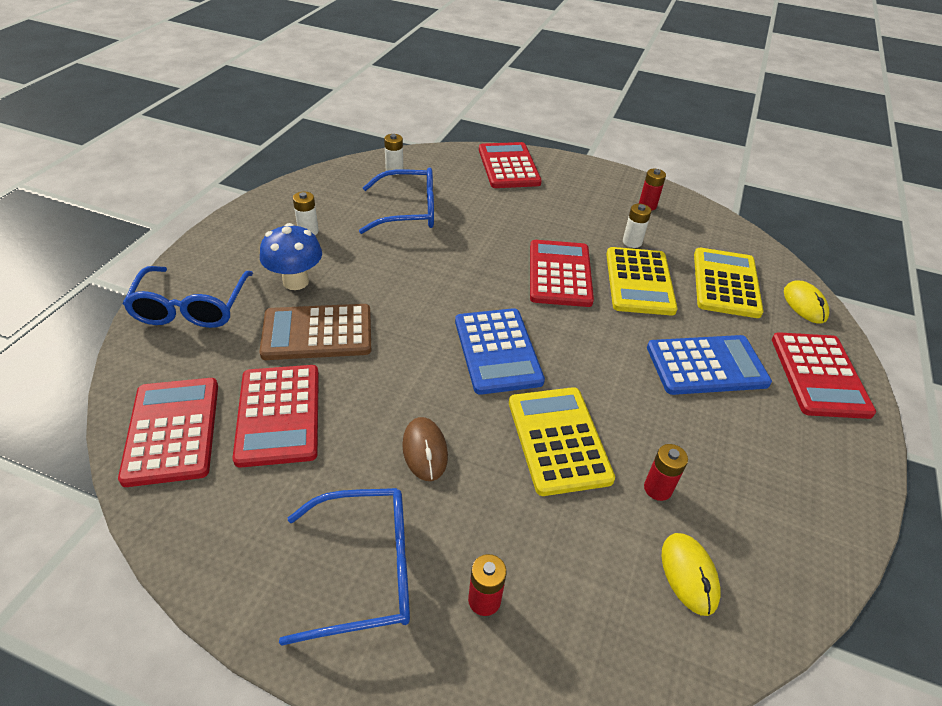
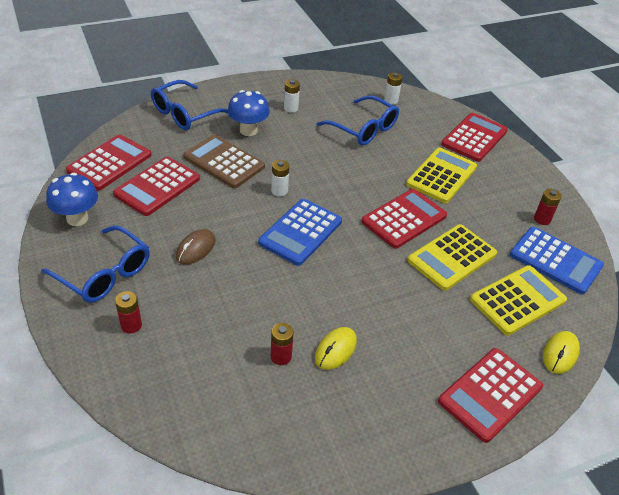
camera: 45 degrees right, 0 degrees up
(229, 533) = (77, 218): none -> blue mushroom
(558, 440) = (265, 295): yellow calculator -> yellow calculator (441, 176)
(632, 242) = (488, 233): white battery -> white battery (279, 191)
(689, 574) = (234, 401): yellow mouse -> yellow mouse (335, 350)
(706, 365) = (416, 329): blue calculator -> blue calculator (555, 260)

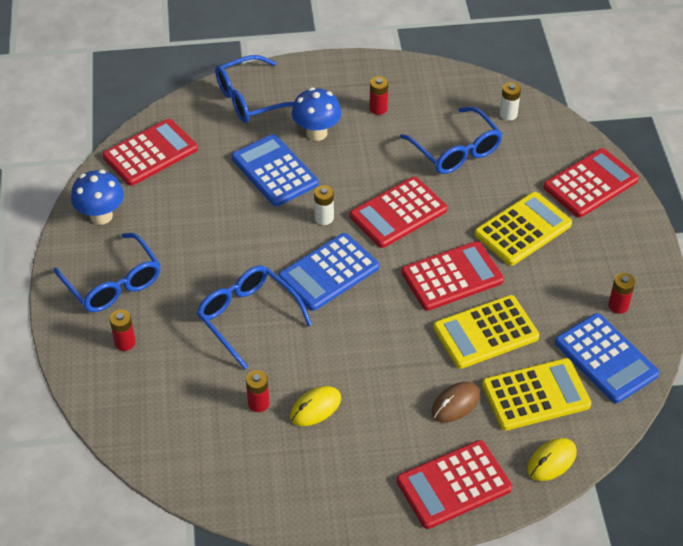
camera: 20 degrees right, 5 degrees up
(157, 186) = (193, 191): red calculator -> red calculator (398, 213)
(195, 249) = (211, 272): brown mouse -> brown mouse (455, 404)
(224, 162) = (274, 171): brown calculator -> blue calculator
(243, 281) = (248, 317): none -> blue glasses
(291, 108) = (378, 108): white battery -> red battery

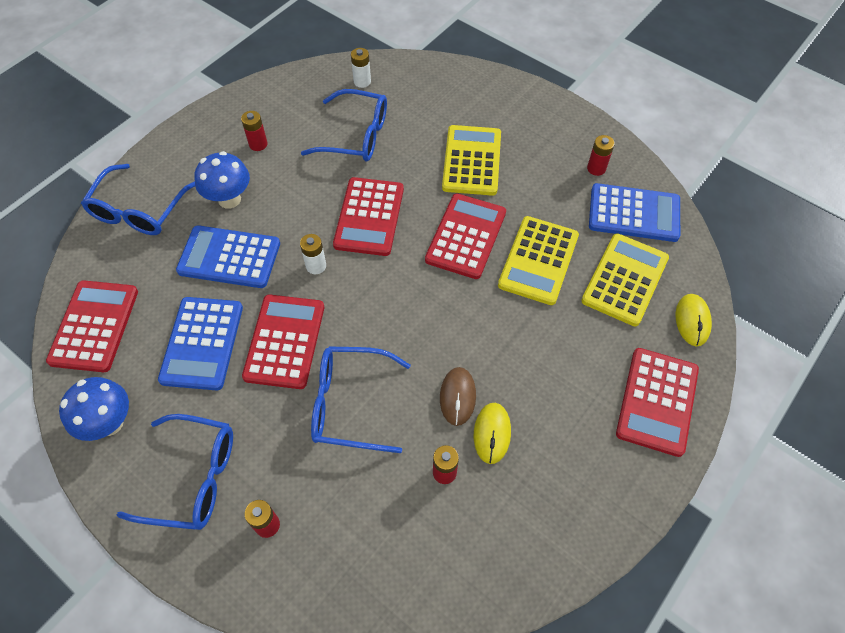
camera: 45 degrees left, 10 degrees up
(329, 272) = (371, 308): blue calculator -> blue calculator (202, 343)
(455, 404) = (583, 335): brown mouse -> brown mouse (457, 397)
(590, 183) = (476, 93): red calculator -> red calculator (284, 341)

